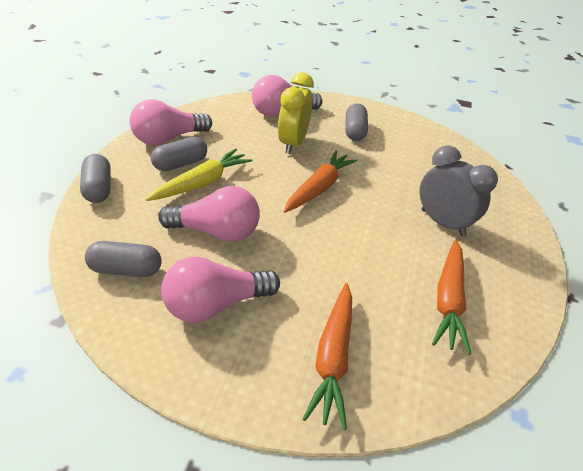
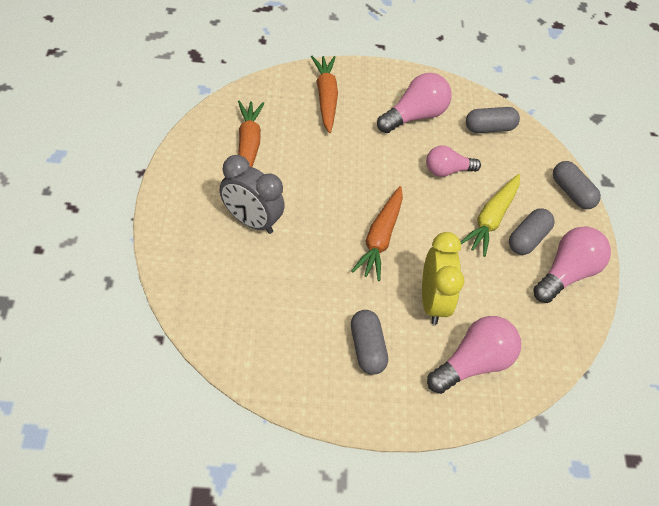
camera: 160 degrees right, 10 degrees up
(216, 231) = (447, 170): pink light bulb -> pink light bulb, size x0.66

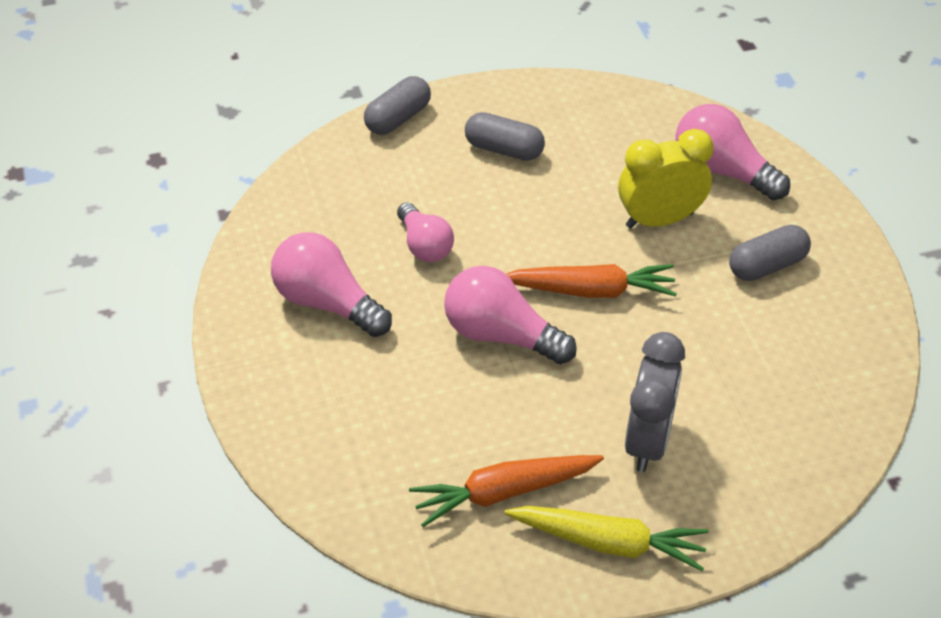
camera: 100 degrees left, 5 degrees down
(325, 97) = (338, 423): orange carrot -> none
(489, 128) = (312, 214): grey capsule -> none
(491, 219) = (490, 187): yellow carrot -> yellow carrot (609, 543)
(566, 274) = (539, 110): pink light bulb -> pink light bulb (501, 335)

